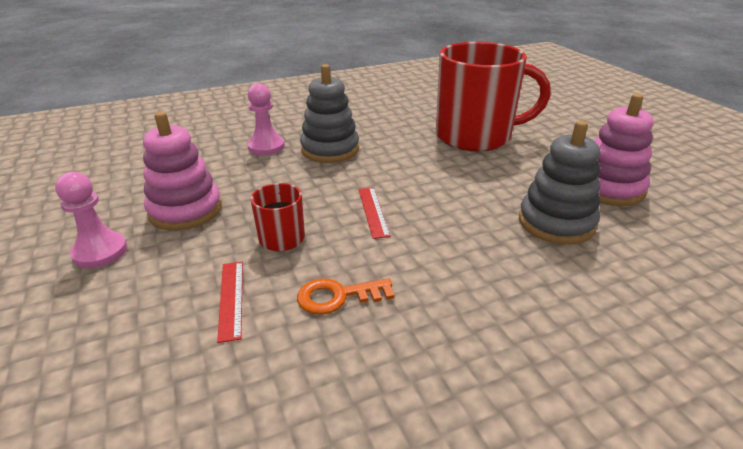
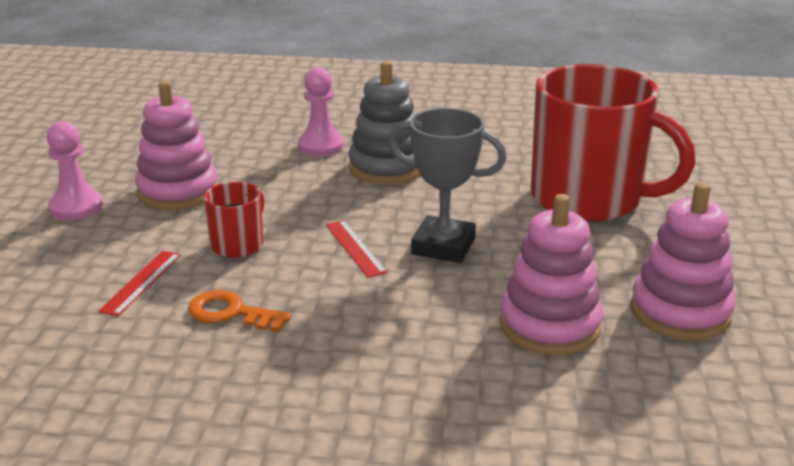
camera: 30 degrees right, 5 degrees down
(373, 211) = (355, 248): red ruler -> red ruler turned 45 degrees counterclockwise
(429, 191) = (443, 246): none -> grey trophy
(556, 223) = (549, 325): grey stacking toy -> pink stacking toy

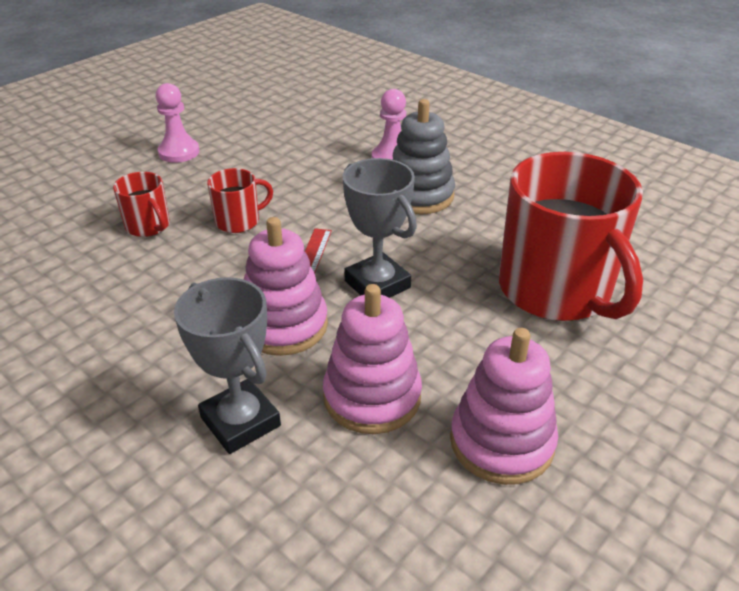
camera: 35 degrees right, 10 degrees up
(141, 282) = (148, 226): red ruler -> red mug
(178, 191) = (251, 162): pink stacking toy -> pink stacking toy (284, 325)
(231, 313) = (170, 275): orange key -> none
(467, 391) = (240, 421): none -> grey trophy

